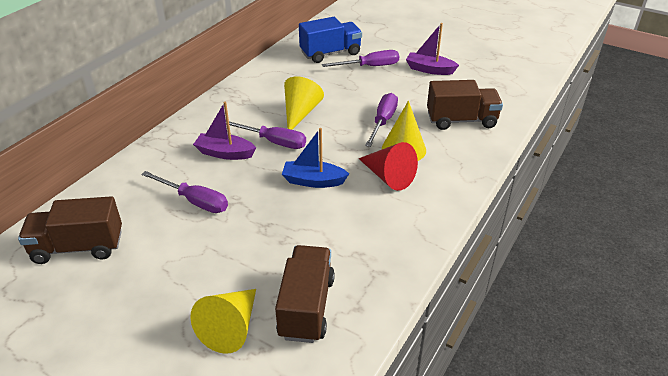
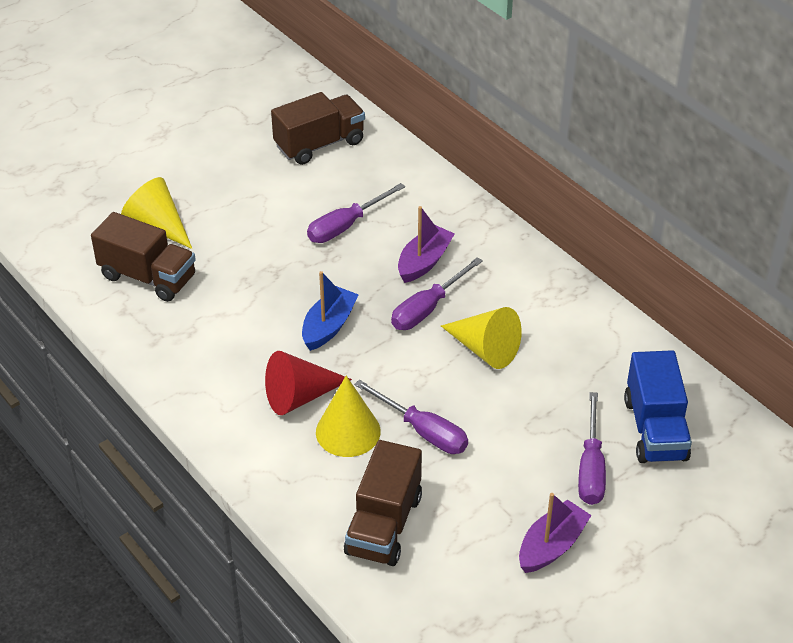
camera: 110 degrees right, 5 degrees up
(78, 247) = (319, 144): brown truck -> brown truck turned 45 degrees clockwise

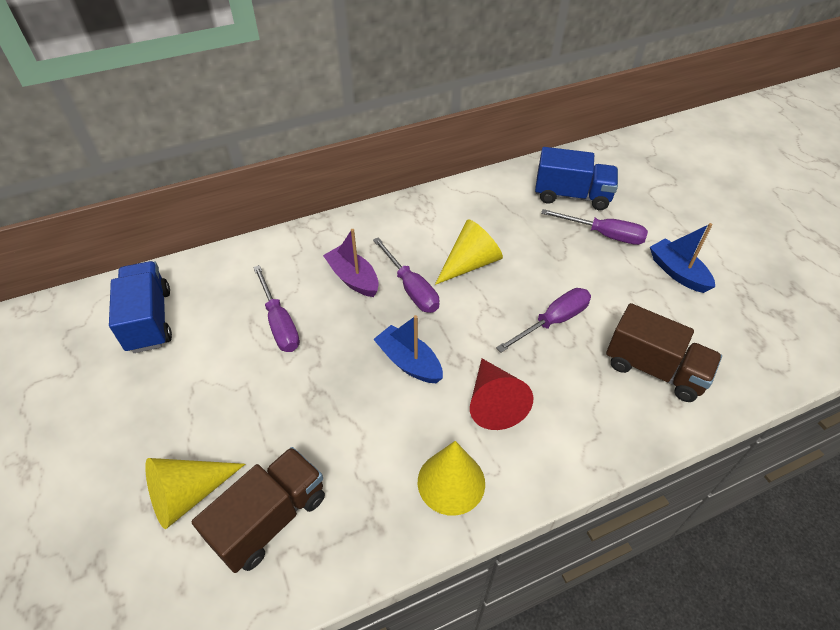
camera: 75 degrees left, 5 degrees up
(319, 144) = (149, 320): brown truck -> blue truck
(348, 431) = (544, 373): yellow cone -> yellow cone (451, 482)
(551, 546) = (677, 272): purple boat -> blue boat

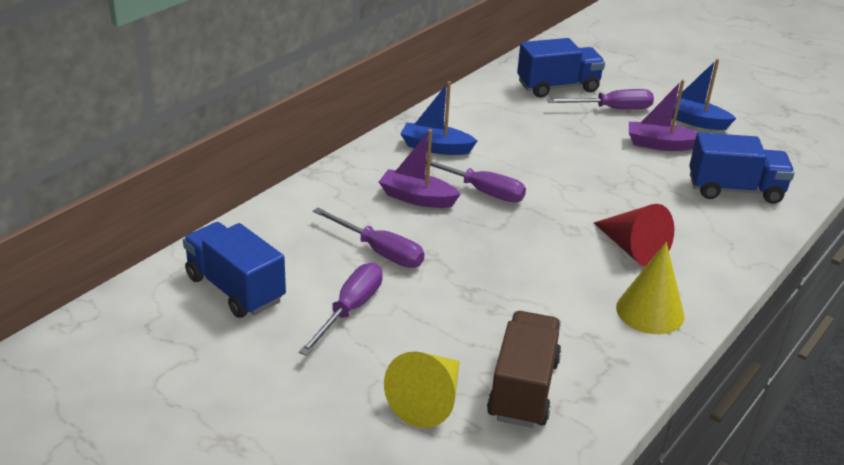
camera: 30 degrees left, 15 degrees down
(409, 362) = (533, 244): blue boat -> blue boat (436, 147)
(470, 263) = (516, 158): yellow cone -> none
(553, 321) = (627, 181): purple screwdriver -> purple screwdriver (350, 310)
(619, 290) = (659, 144): none -> purple boat
(654, 369) = (735, 190): brown truck -> blue truck

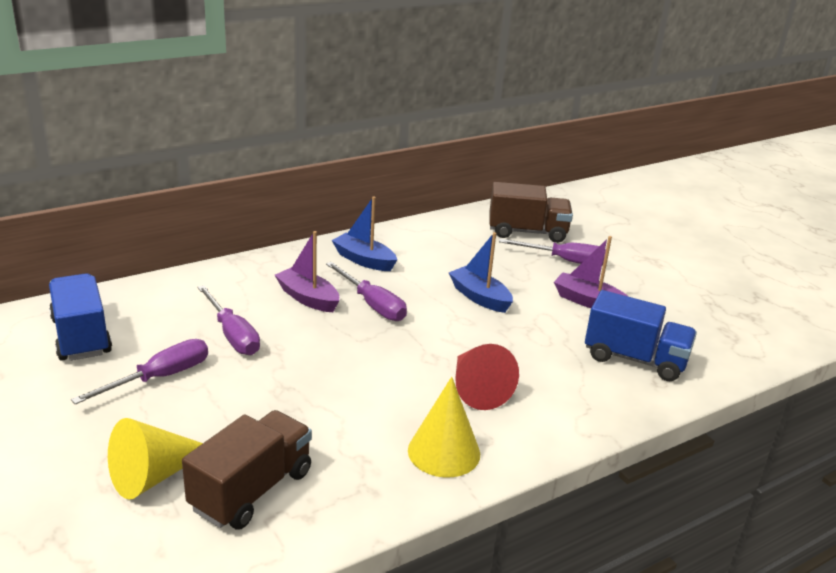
camera: 20 degrees right, 5 degrees down
(558, 87) = (527, 232): blue truck -> brown truck
(694, 121) = (643, 287): blue boat -> blue boat (480, 297)

